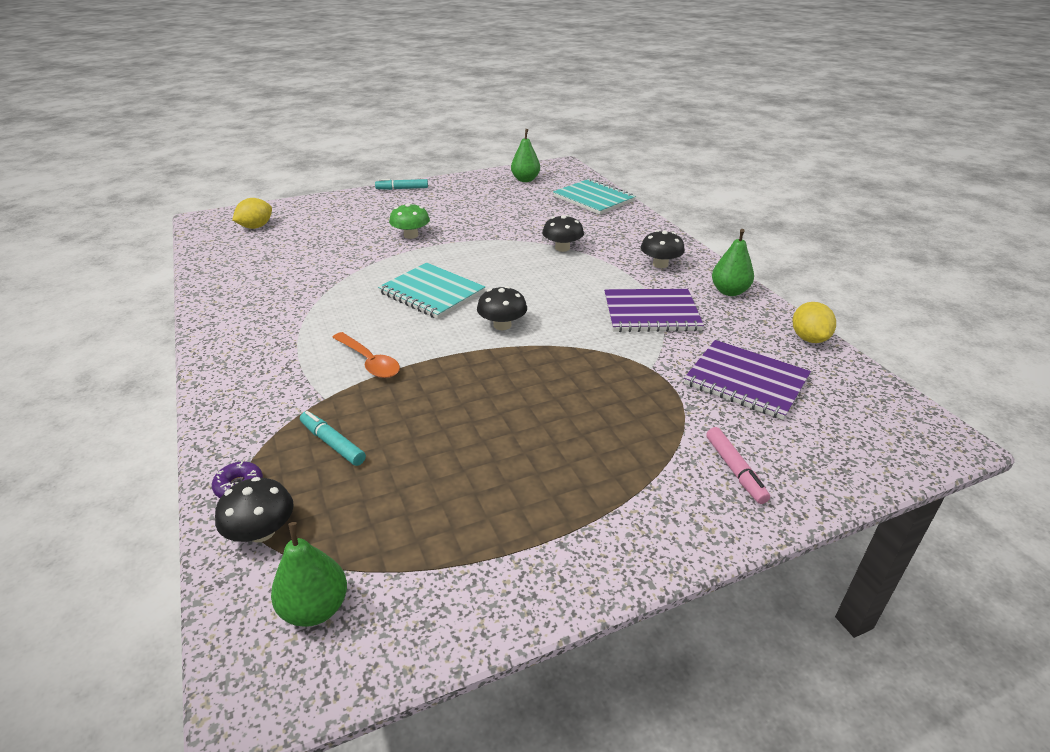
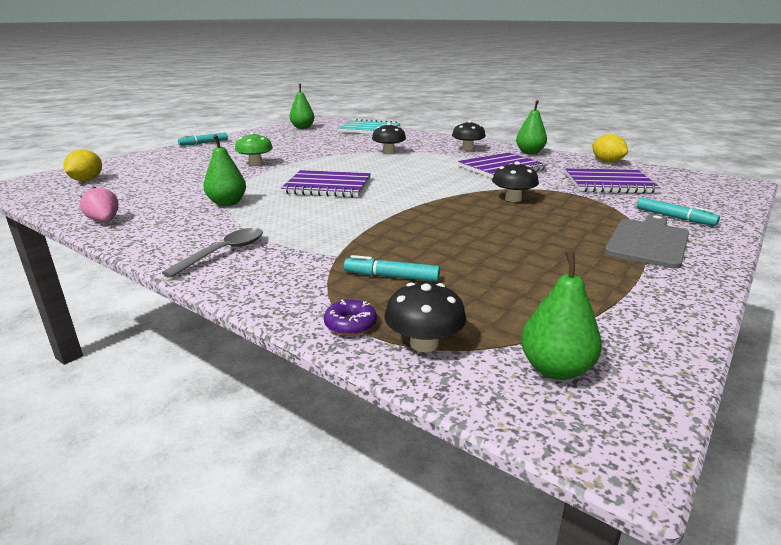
camera: 30 degrees left, 10 degrees down
(215, 290) = (104, 221): none -> pink strawberry
(250, 362) = (224, 253): none -> grey spoon
(322, 293) = (227, 203): none -> green pear
(369, 362) = (340, 228): orange spoon -> none
(432, 293) = (327, 186): turquoise notebook -> purple notebook
(502, 325) = (413, 191): black mushroom -> black mushroom (513, 199)
(639, 495) = (648, 241): none -> grey cutting board
(735, 470) = (674, 217): pink marker -> turquoise marker

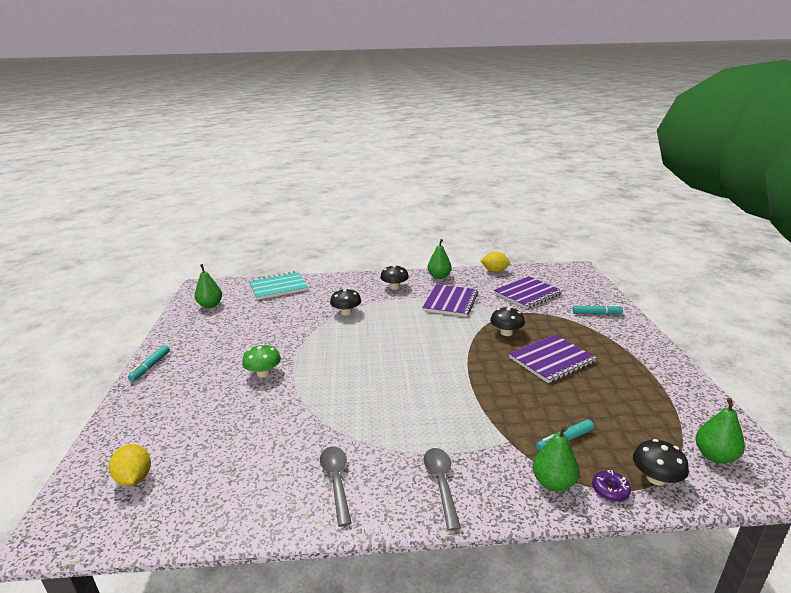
camera: 40 degrees left, 0 degrees up
(104, 221) = (279, 513): pink strawberry -> none
(167, 222) = (336, 481): none -> grey spoon
(227, 203) = (339, 433): green pear -> green pear (553, 483)
(327, 186) = (376, 375): purple notebook -> purple notebook (551, 360)
(648, 241) = (615, 340): grey cutting board -> none

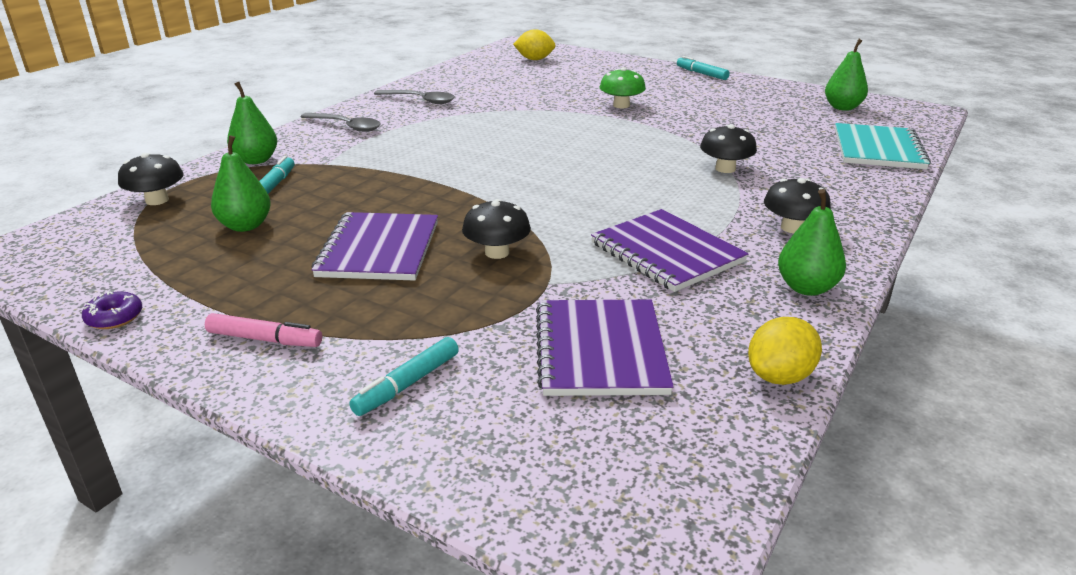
camera: 125 degrees right, 5 degrees up
(610, 490) = (200, 176): purple donut -> purple donut (114, 317)
(635, 348) = (265, 339): none -> pink marker
(715, 456) = (89, 244): green pear -> green pear (245, 226)

